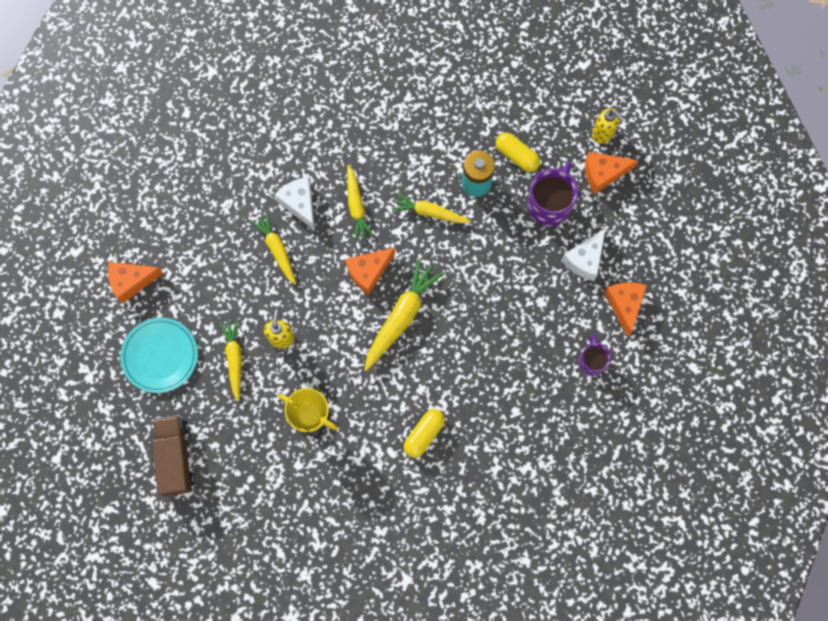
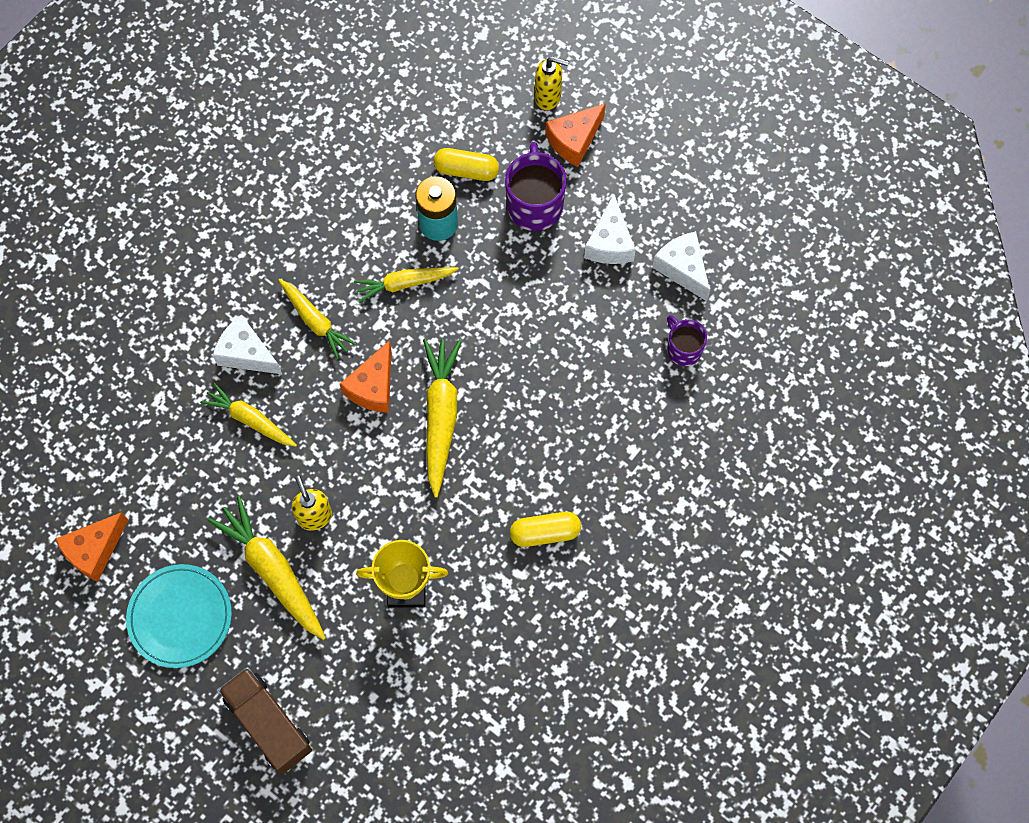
camera: 30 degrees left, 5 degrees down
(234, 359) = (273, 571): yellow carrot -> yellow carrot, size x1.53
(424, 434) = (545, 533): yellow capsule -> yellow capsule turned 75 degrees clockwise
(624, 305) = (682, 269): orange cheese -> white cheese

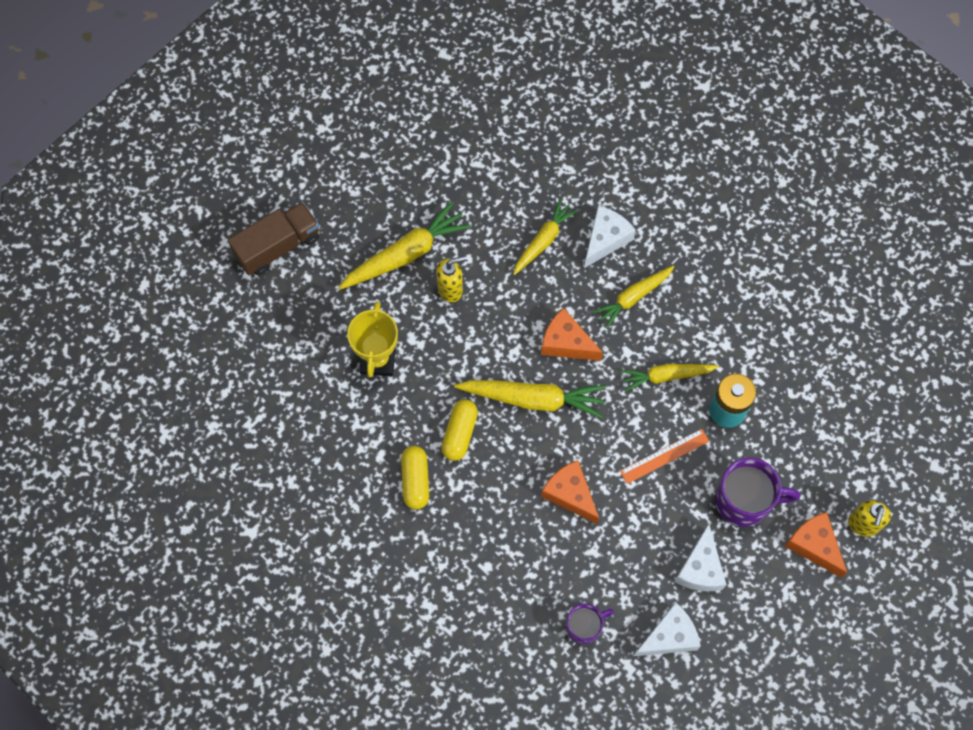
camera: 95 degrees right, 0 degrees up
(94, 550) = (438, 119): orange cheese -> orange cheese (570, 494)
(180, 617) = (375, 182): turquoise plate -> none
(404, 284) = (666, 376): yellow carrot -> yellow carrot turned 90 degrees counterclockwise
(466, 170) = (783, 440): yellow capsule -> yellow capsule (459, 433)
(494, 281) = (664, 456): none -> orange ruler
(609, 243) = (700, 568): white cheese -> white cheese turned 90 degrees counterclockwise

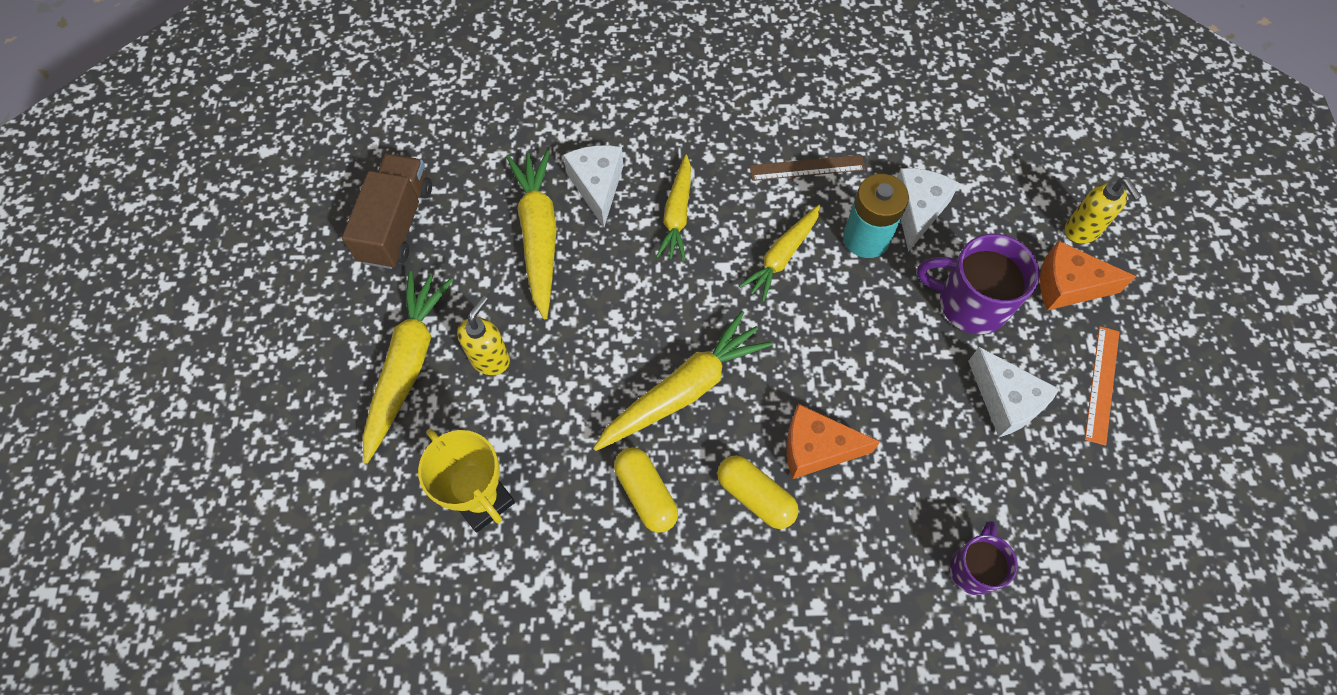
camera: 45 degrees left, 5 degrees down
(278, 246) = (250, 481): brown truck -> brown truck (397, 224)
(415, 480) = (650, 589): yellow capsule -> yellow capsule (755, 496)
(543, 240) = (539, 236): yellow carrot -> yellow carrot, size x1.53
(566, 343) = (659, 309): orange cheese -> none
(664, 456) = (860, 329): orange ruler -> orange ruler (1102, 384)
(669, 636) = (1054, 495): white cheese -> white cheese (917, 211)
(740, 337) = (807, 168): none -> brown ruler
(744, 501) = (970, 303): purple mug -> purple mug turned 120 degrees counterclockwise

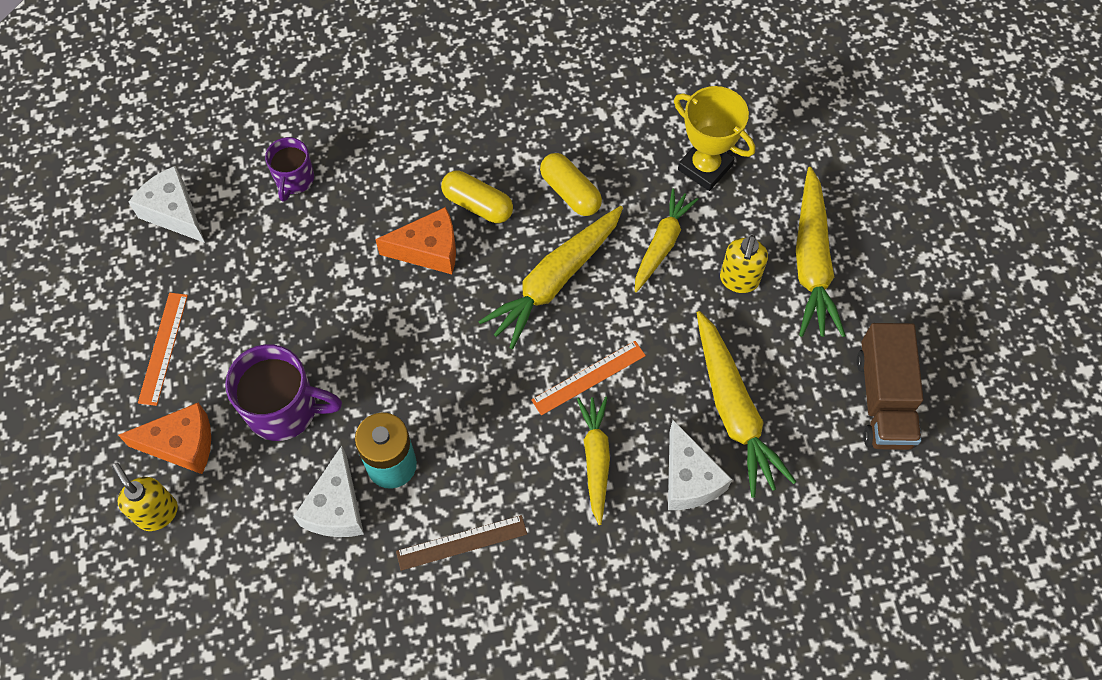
camera: 170 degrees right, 0 degrees up
(668, 286) = (588, 378): none -> orange ruler
(782, 256) = (478, 429): yellow carrot -> yellow carrot (662, 244)
(1005, 401) = (256, 317): white cheese -> white cheese (174, 212)

